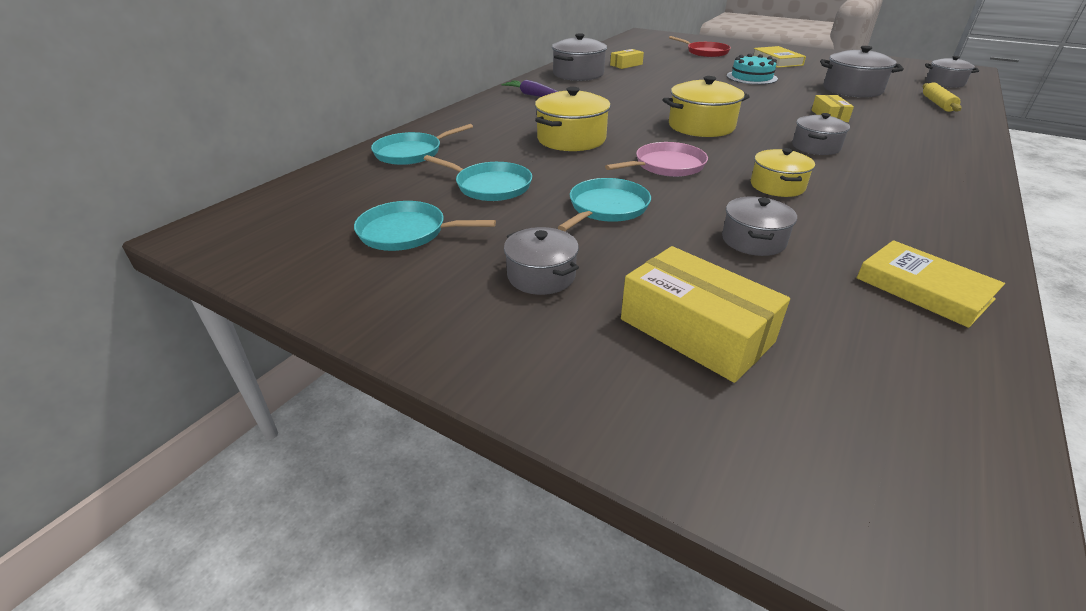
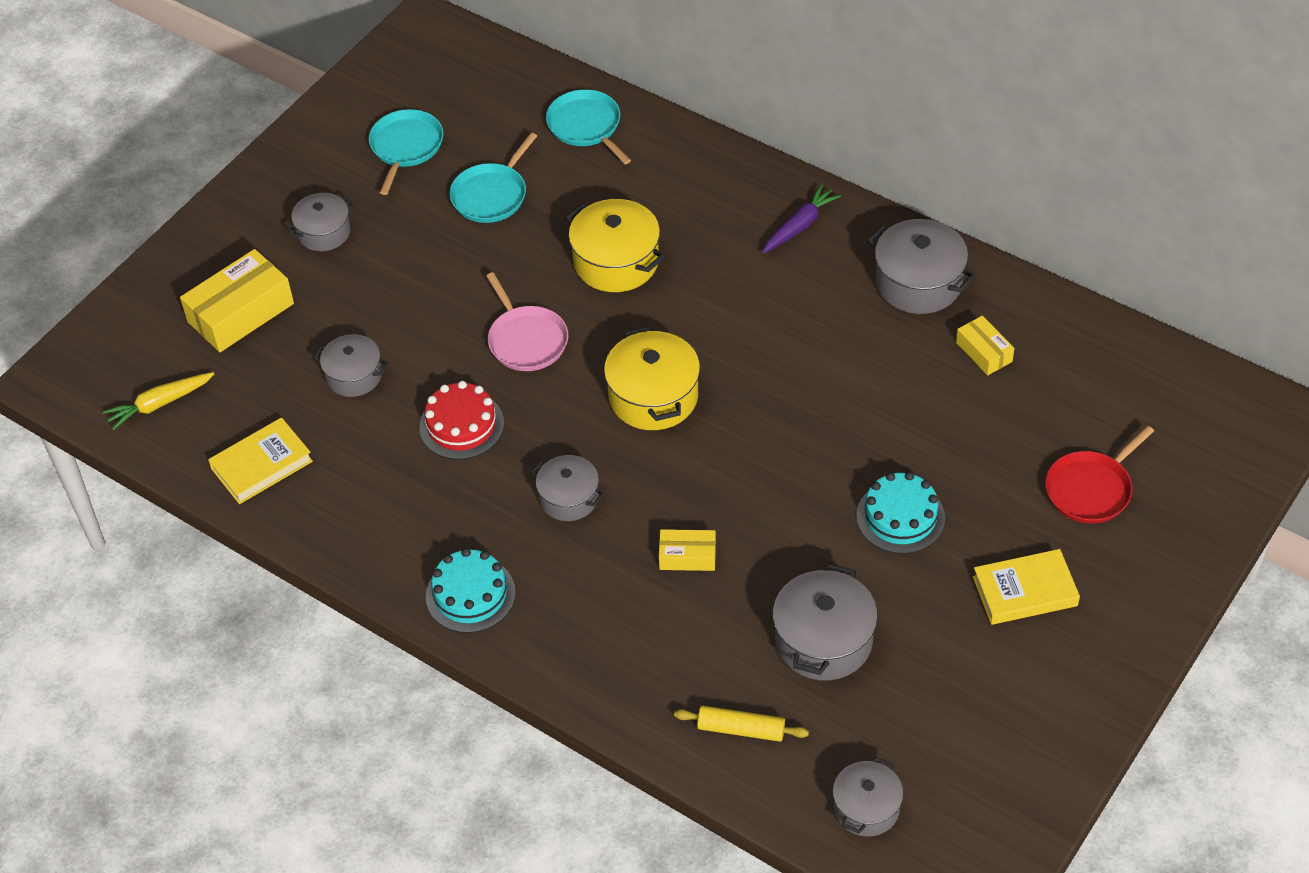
camera: 95 degrees right, 15 degrees up
(606, 208) = (431, 280): turquoise pan -> none
(777, 186) = (461, 425): yellow pot -> red cake
(907, 393) = (159, 404): none -> yellow carrot
(946, 175) = (470, 594): none -> turquoise cake

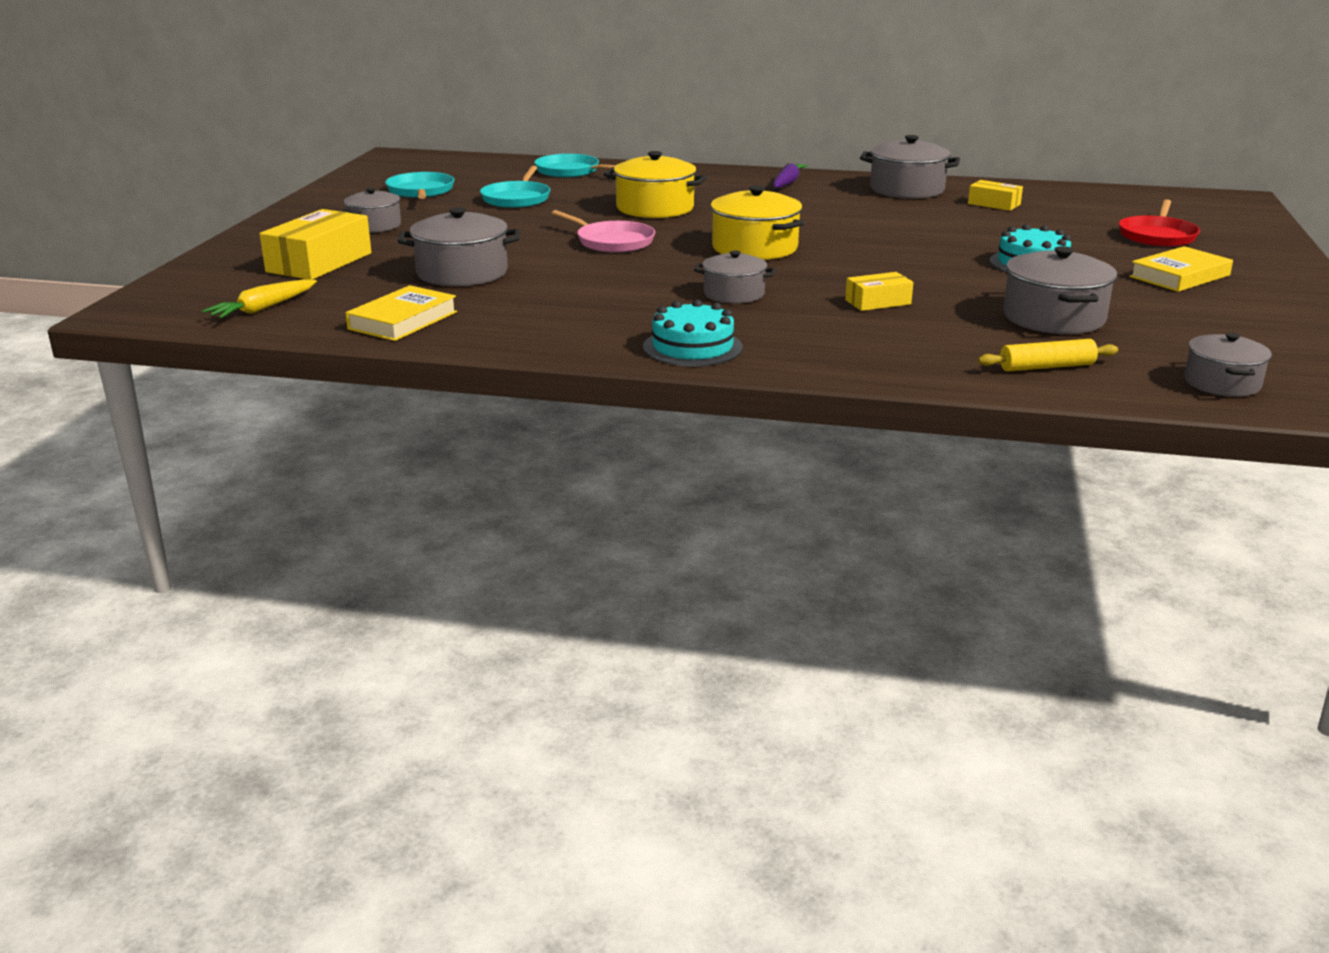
camera: 25 degrees left, 25 degrees down
(354, 376) = (462, 273): grey pot -> grey pot, size x1.56
(461, 425) = (592, 279): red cake -> none

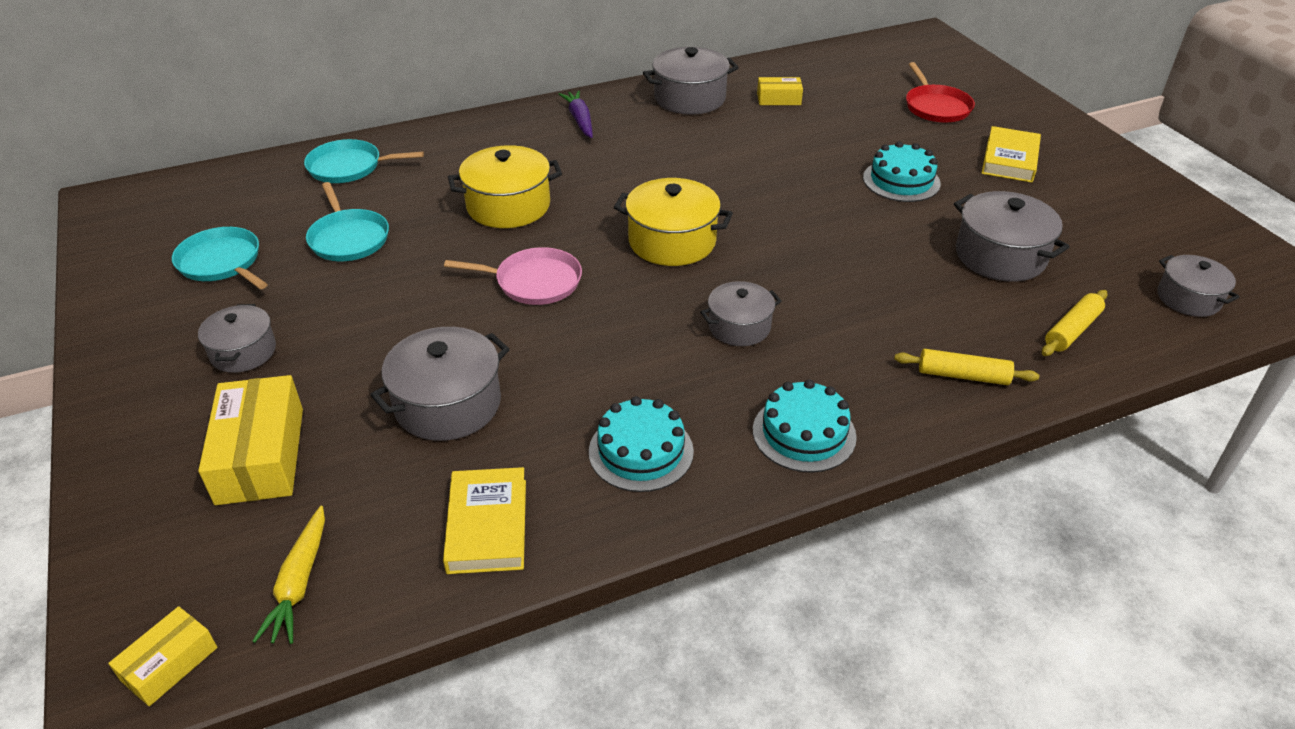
camera: 35 degrees left, 15 degrees up
(555, 322) = (641, 451): none -> turquoise cake
(878, 302) = (861, 288): yellow box -> yellow box (169, 664)
(886, 359) = (963, 375): none -> yellow rolling pin

